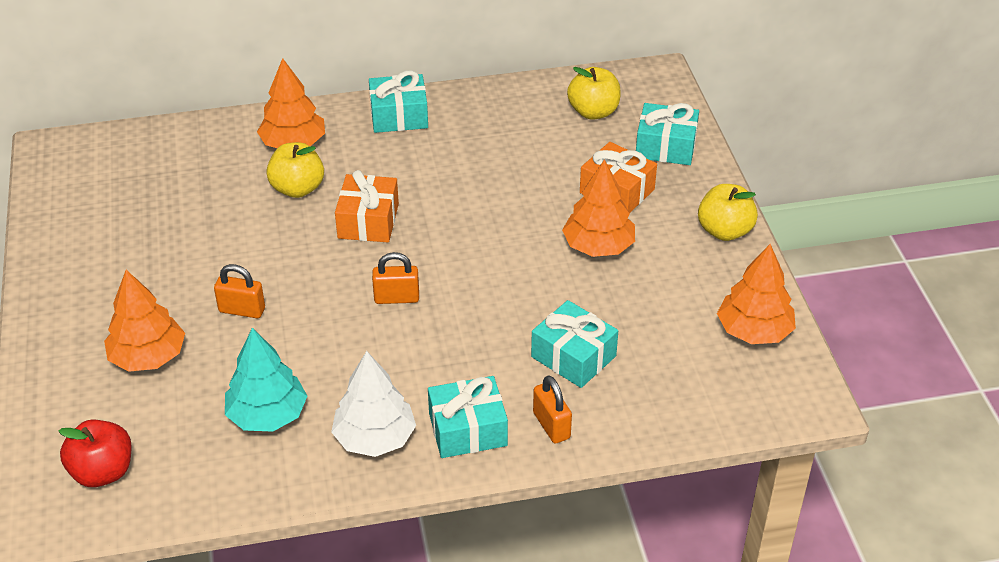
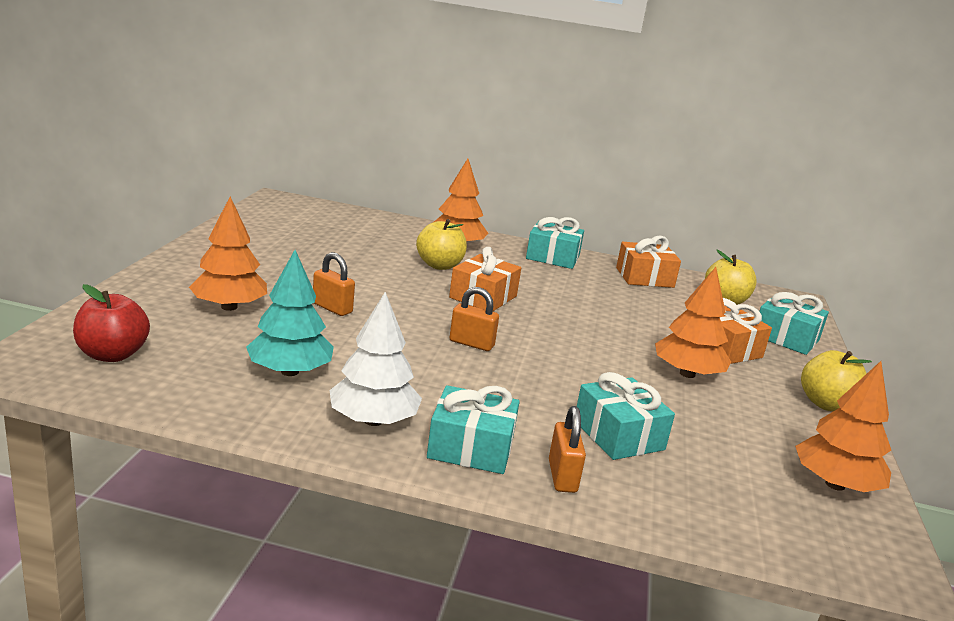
camera: 20 degrees right, 20 degrees down
(503, 108) = (644, 277): none -> orange gift

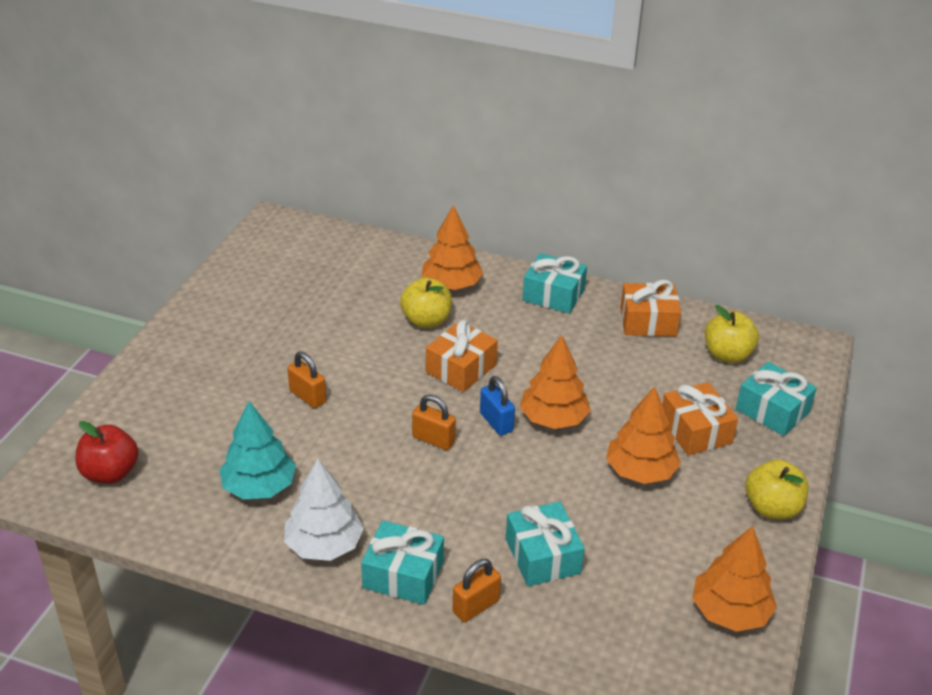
camera: 10 degrees right, 15 degrees up
(229, 307) = (212, 402): orange tree -> orange tree (553, 419)
(531, 334) = (496, 422): none -> blue padlock
(562, 476) = (476, 606): orange padlock -> orange padlock turned 45 degrees clockwise

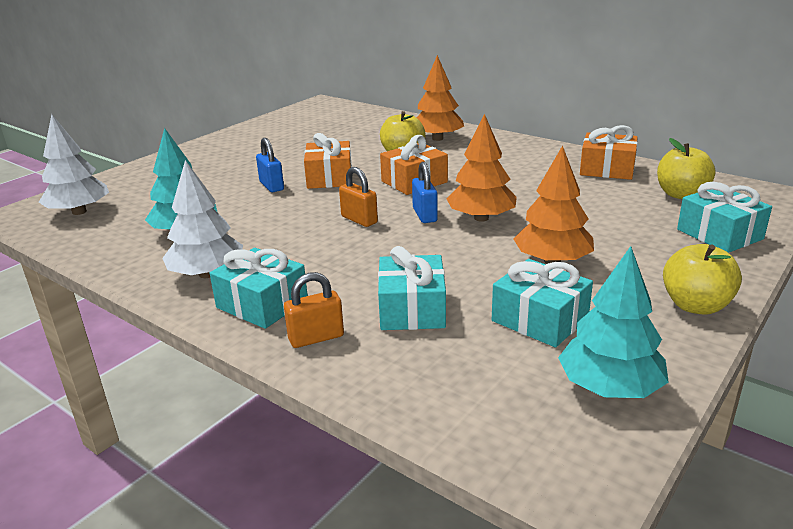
camera: 20 degrees right, 10 degrees down
(110, 473) = (79, 212): red apple -> white tree
(307, 397) = (271, 186): orange padlock -> blue padlock
(553, 295) = (524, 149): turquoise gift -> turquoise gift (540, 319)
(695, 431) = (626, 239): orange gift -> orange gift (329, 178)
(730, 612) = (609, 387): orange tree -> turquoise tree

